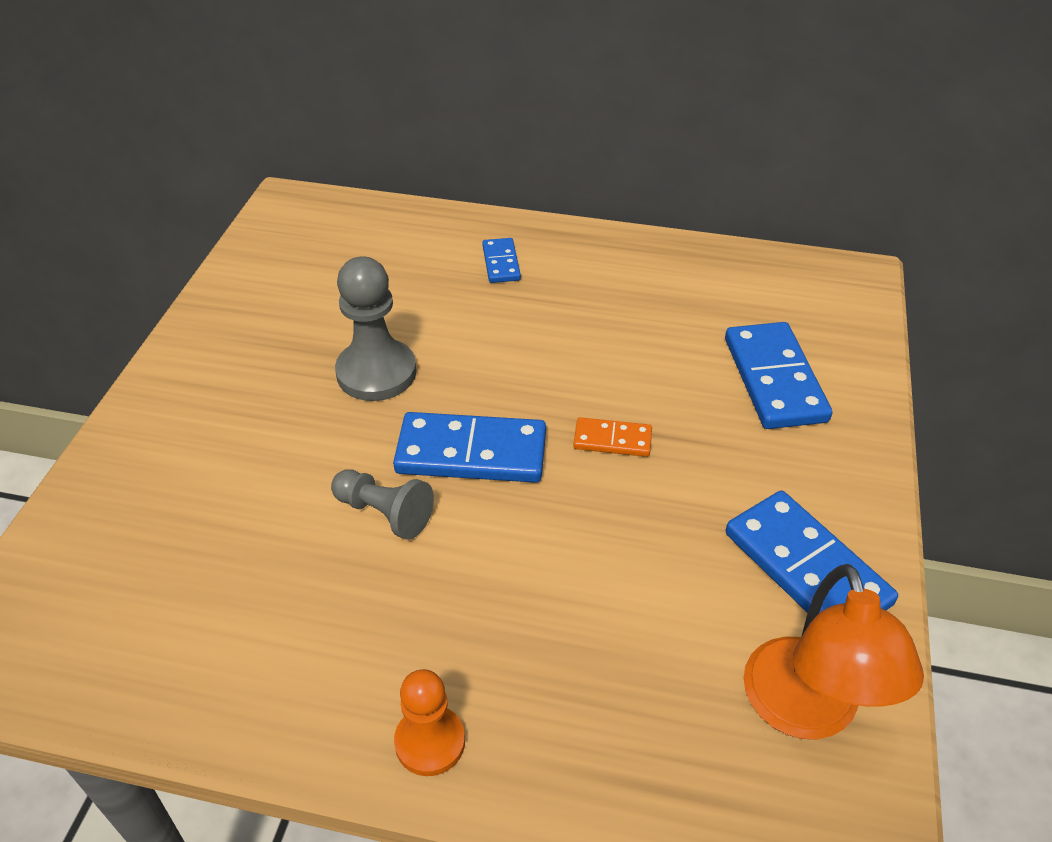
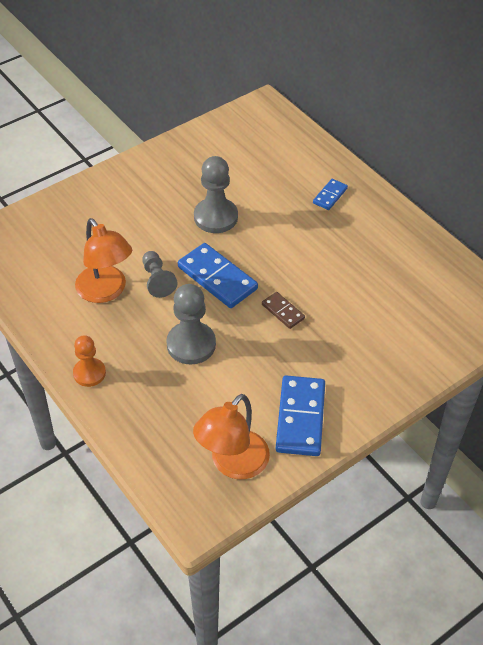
camera: 40 degrees right, 5 degrees up
(317, 585) = (106, 291): none -> orange lamp
(541, 573) = (191, 344): none -> grey pawn
(612, 440) = (283, 311): orange domino -> brown domino
(775, 379) = (393, 334): blue domino -> none

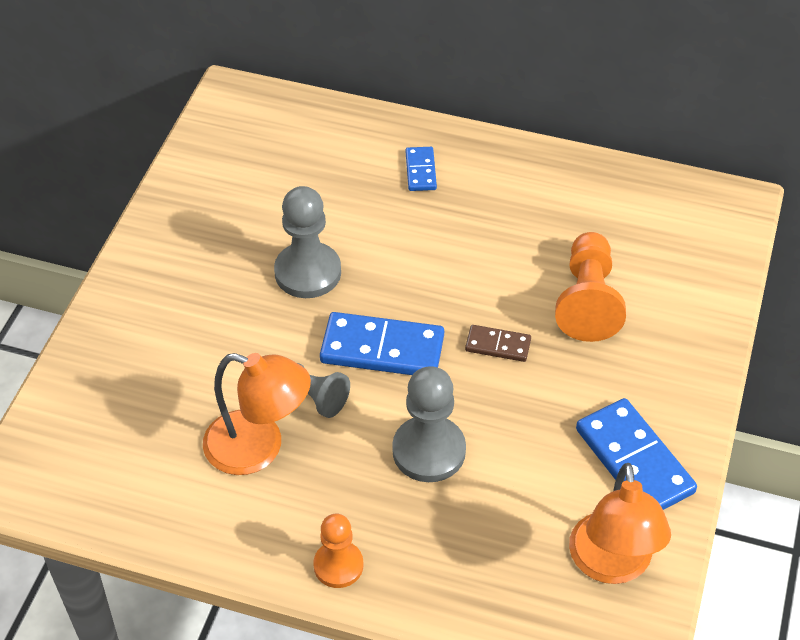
camera: 35 degrees left, 0 degrees up
(359, 317) = (587, 301): none -> orange pawn

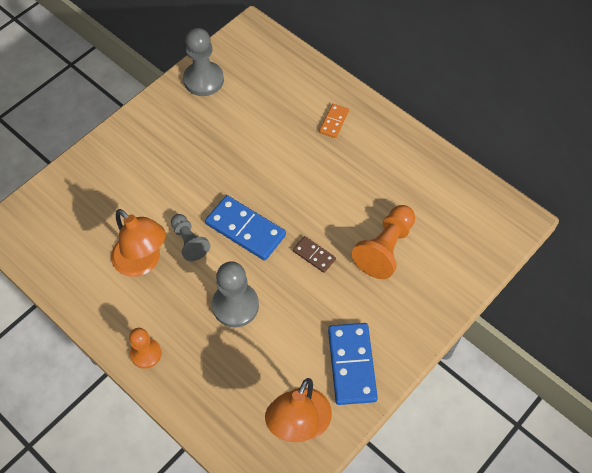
camera: 25 degrees right, 10 degrees up
(308, 272) = (230, 163): grey pawn -> grey pawn (203, 80)
(421, 171) = (334, 122): blue domino -> orange domino

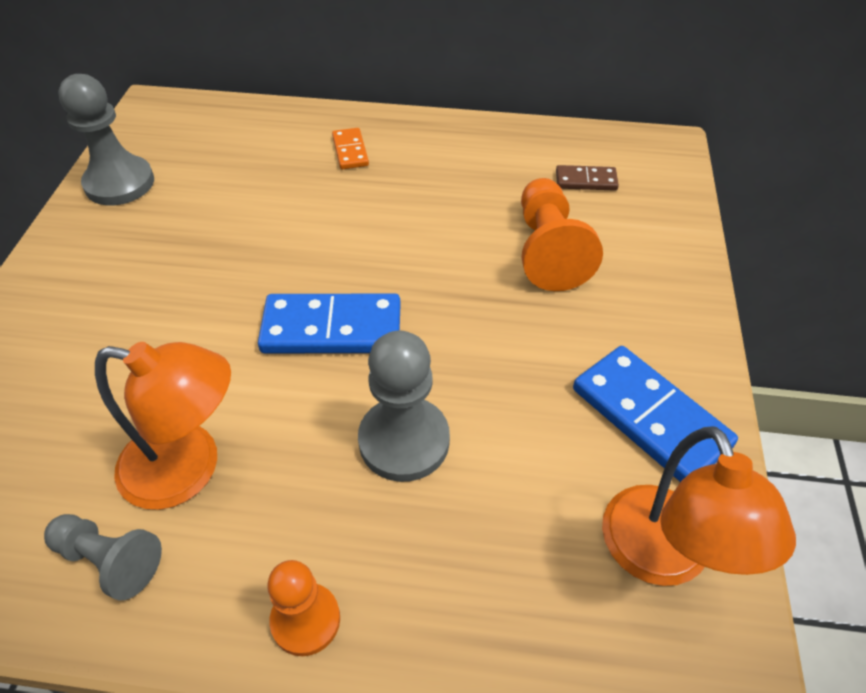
camera: 35 degrees left, 10 degrees down
(189, 242) = (252, 392): grey pawn -> grey pawn (110, 560)
(314, 255) = (462, 307): brown domino -> brown domino (586, 180)

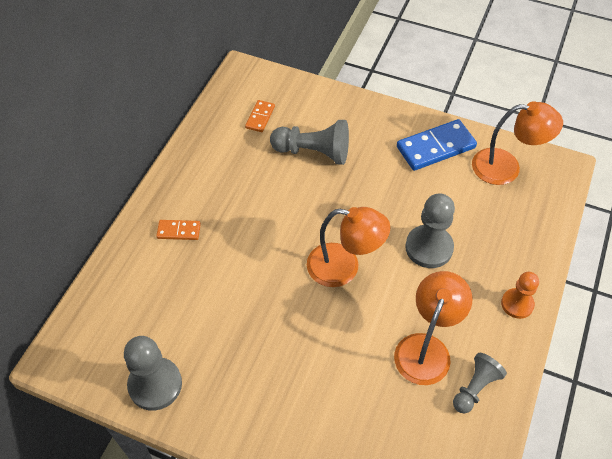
camera: 75 degrees left, 5 degrees up
(332, 329) = (344, 267): blue domino -> orange lamp
(548, 251) = (313, 152): orange pawn -> grey pawn
(586, 180) = (260, 117): brown domino -> orange domino

